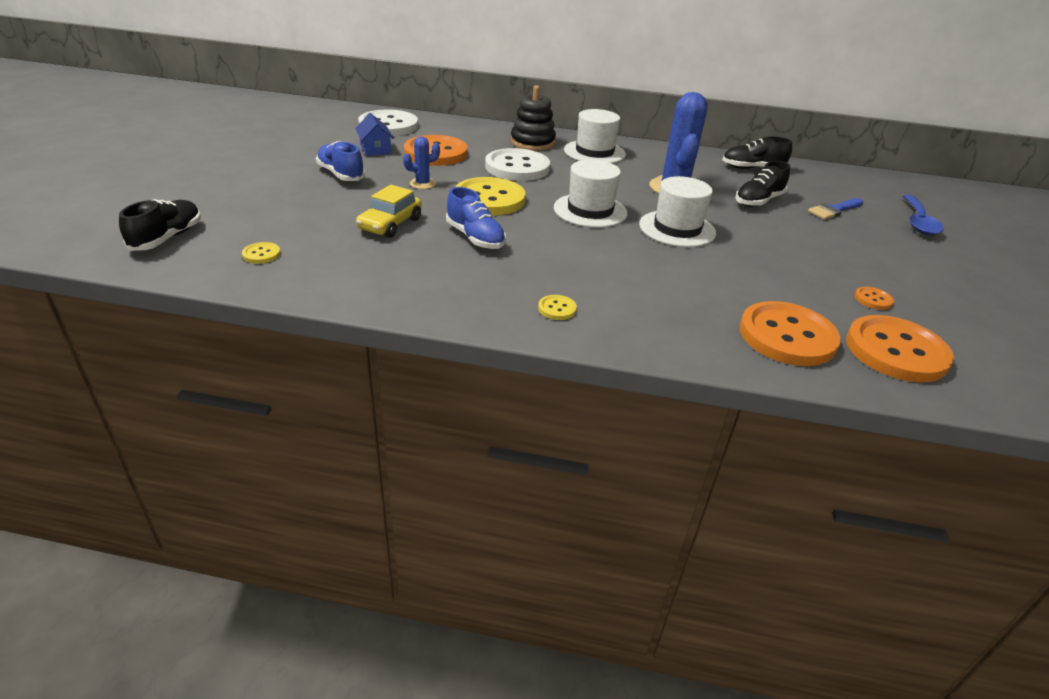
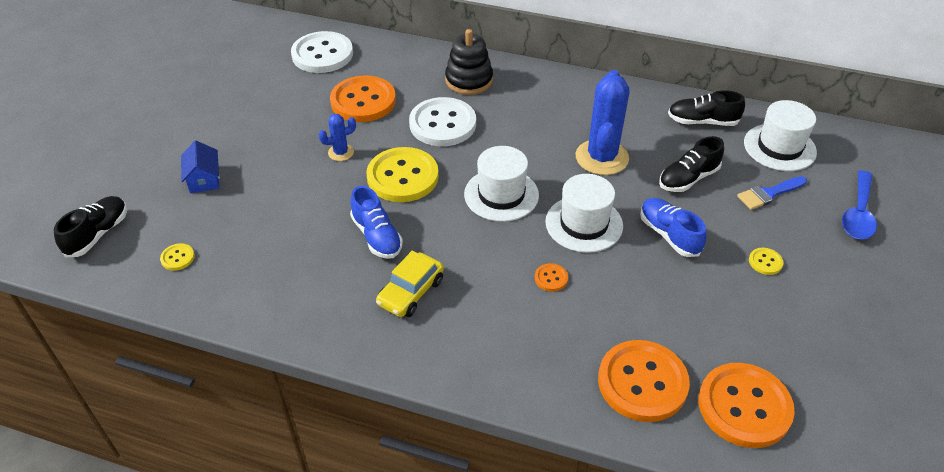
camera: 10 degrees right, 10 degrees up
(341, 174) = (263, 138): blue shoe -> blue shoe (669, 235)
(375, 149) = (303, 96): blue house -> blue house (204, 179)
(390, 224) = (299, 216): yellow car -> yellow car (411, 292)
(557, 309) = (432, 338): yellow button -> yellow button (765, 262)
(594, 152) = (532, 96): white hat -> white hat (779, 147)
(873, 299) = (752, 334): orange button -> orange button (551, 278)

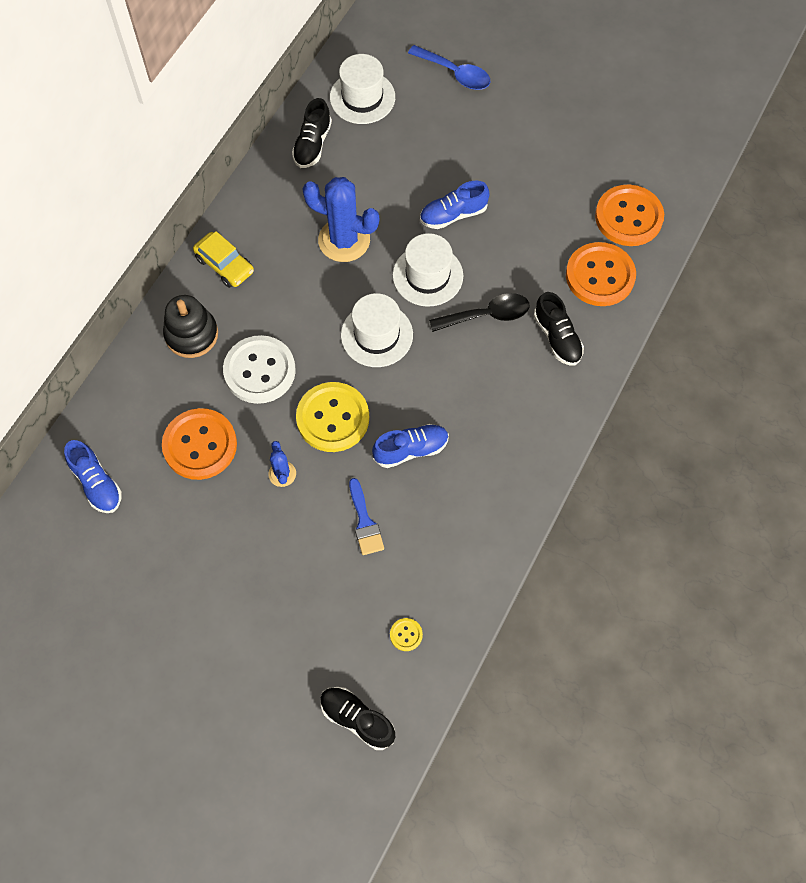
camera: 80 degrees left, 20 degrees up
(204, 179) = (293, 614): blue house -> none
(322, 54) = (97, 483): white button -> blue shoe
(411, 292) = (484, 428): yellow car -> yellow car (225, 265)
(551, 278) = (487, 315): orange button -> black spoon
(688, 178) = (387, 180): black shoe -> black shoe (557, 337)
(765, 262) = (495, 156): yellow button -> none
(769, 194) = (419, 126): blue brush -> blue brush (364, 522)

